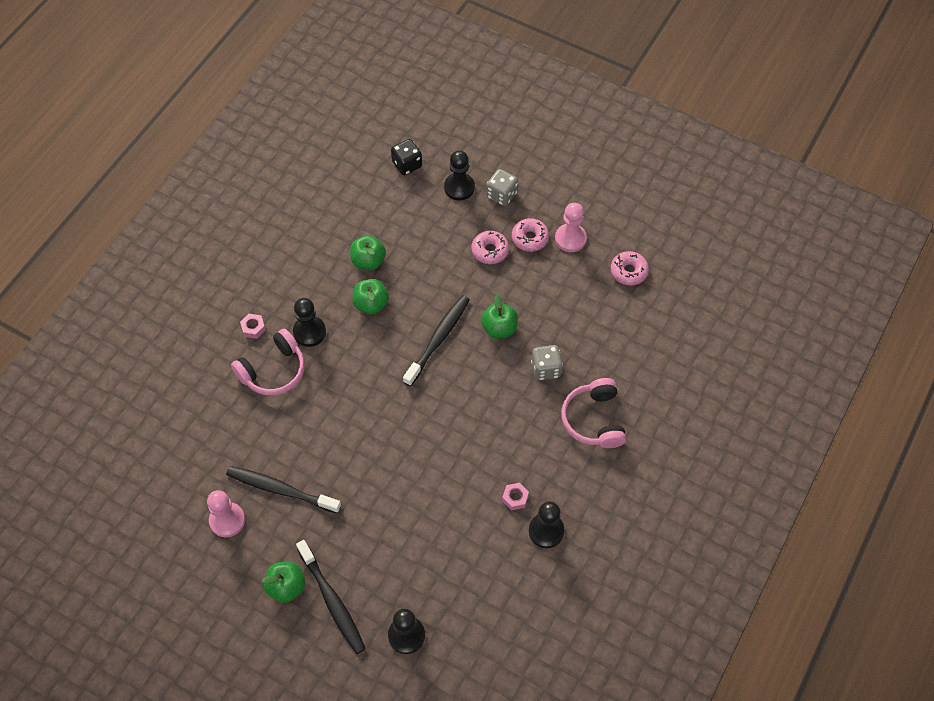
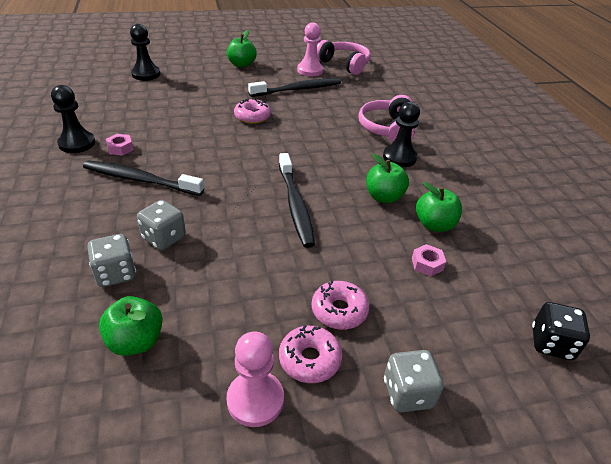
camera: 135 degrees right, 20 degrees down
(253, 328) = (437, 141): pink nut -> pink nut (427, 264)
(332, 601) = (208, 69): black toothbrush -> black toothbrush (140, 180)
(459, 187) = (464, 361): black pawn -> none
(499, 328) = (247, 244): green apple -> green apple (136, 341)
(591, 359) = (116, 273): none -> grey dice
(594, 420) = (77, 225): pink headphones -> pink headphones (344, 64)
(628, 271) = (128, 412): pink donut -> pink donut (252, 117)

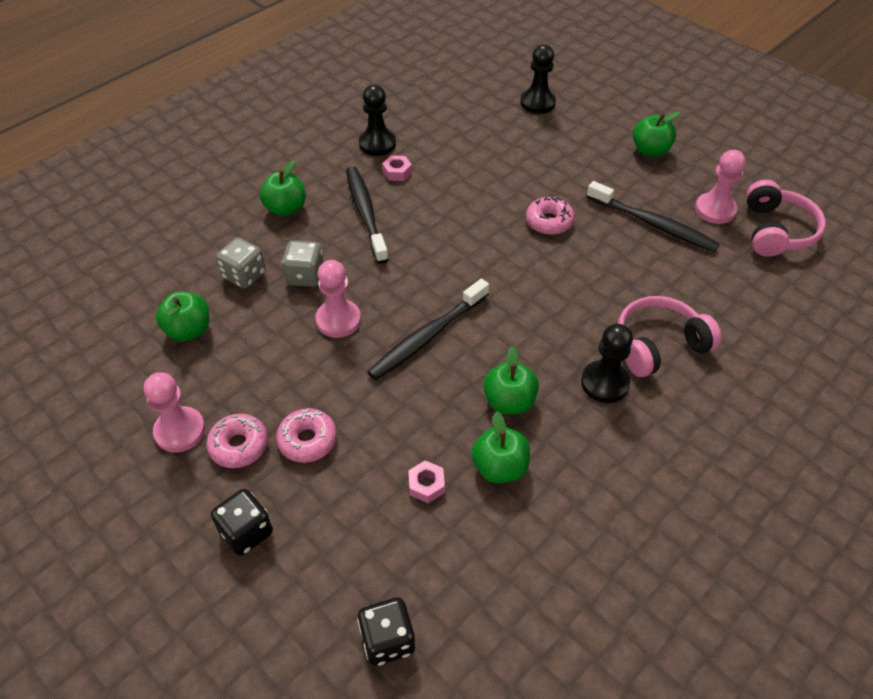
camera: 60 degrees right, 10 degrees up
(72, 216) = (286, 208): none -> green apple
(232, 240) = (338, 320): none -> pink pawn
(408, 393) = (246, 532): grey dice -> black dice

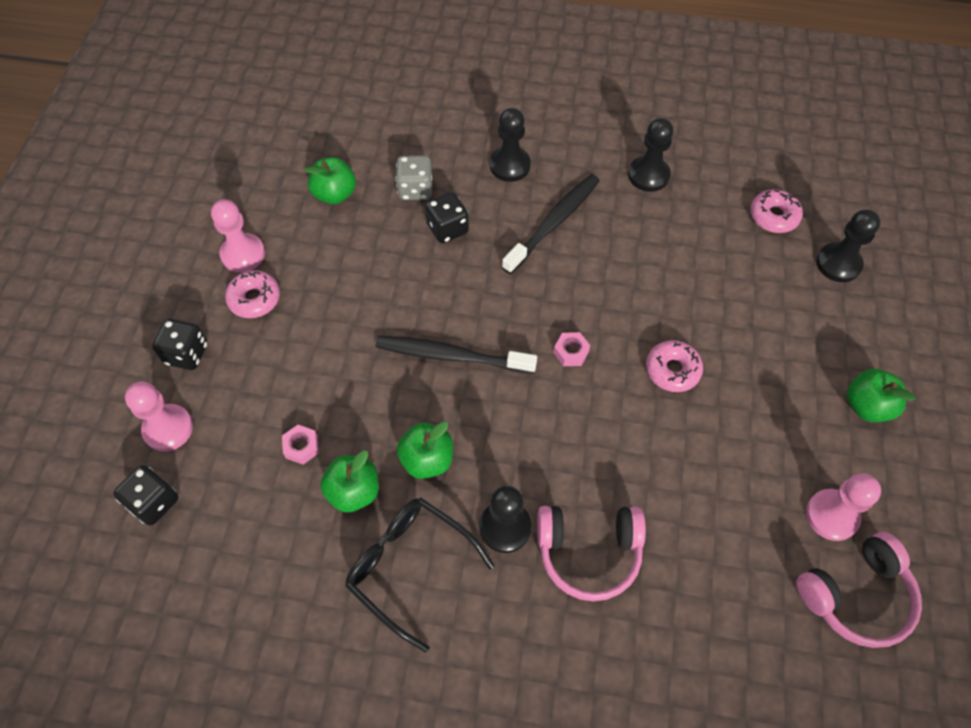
camera: 55 degrees right, 10 degrees up
(286, 208) = (510, 165): green apple -> black pawn
(305, 276) = (447, 229): grey dice -> black dice
(307, 440) = (288, 339): pink donut -> pink donut (773, 216)
(338, 320) = (419, 282): pink pawn -> pink pawn (168, 428)
(397, 172) = (626, 212): pink nut -> pink nut (571, 352)
(596, 463) = (409, 566): none -> black glasses
(653, 224) = (753, 465): black toothbrush -> none
(658, 345) = (588, 552): pink headphones -> pink headphones turned 150 degrees clockwise

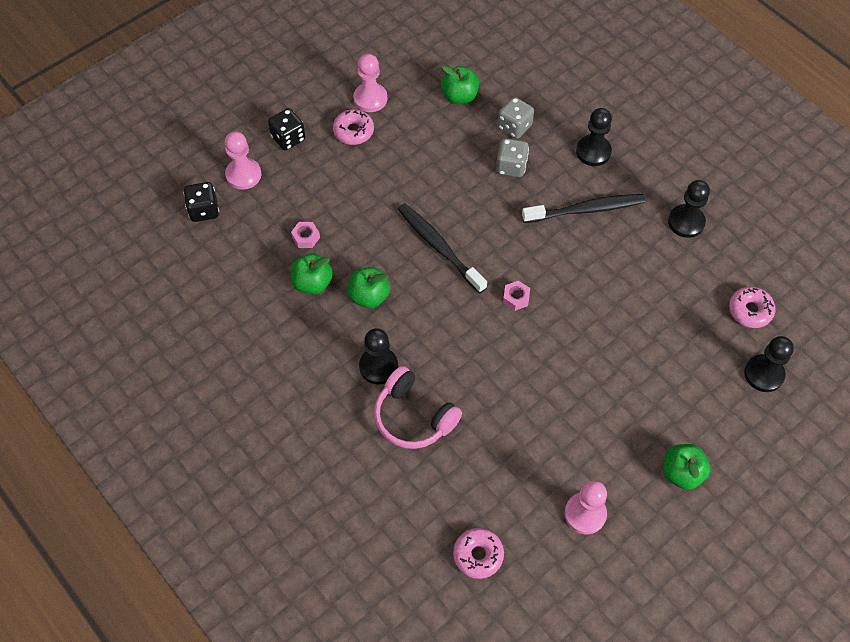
camera: 40 degrees right, 0 degrees up
(409, 566) = (306, 346): black glasses -> none
(447, 229) = (511, 166): black dice -> grey dice
(672, 370) = (571, 356): pink donut -> pink donut (478, 555)
(856, 595) = (551, 566): pink headphones -> none

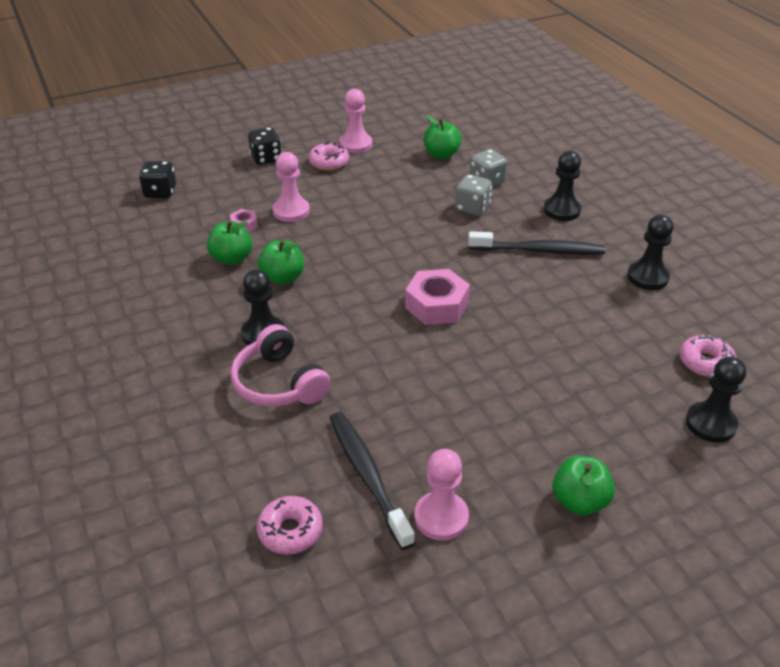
camera: 15 degrees right, 20 degrees down
(243, 175) = (211, 175): pink pawn -> pink pawn (291, 211)
(439, 247) = (373, 253): black toothbrush -> black toothbrush (367, 476)
(516, 298) = (437, 305): pink nut -> pink nut, size x1.98

